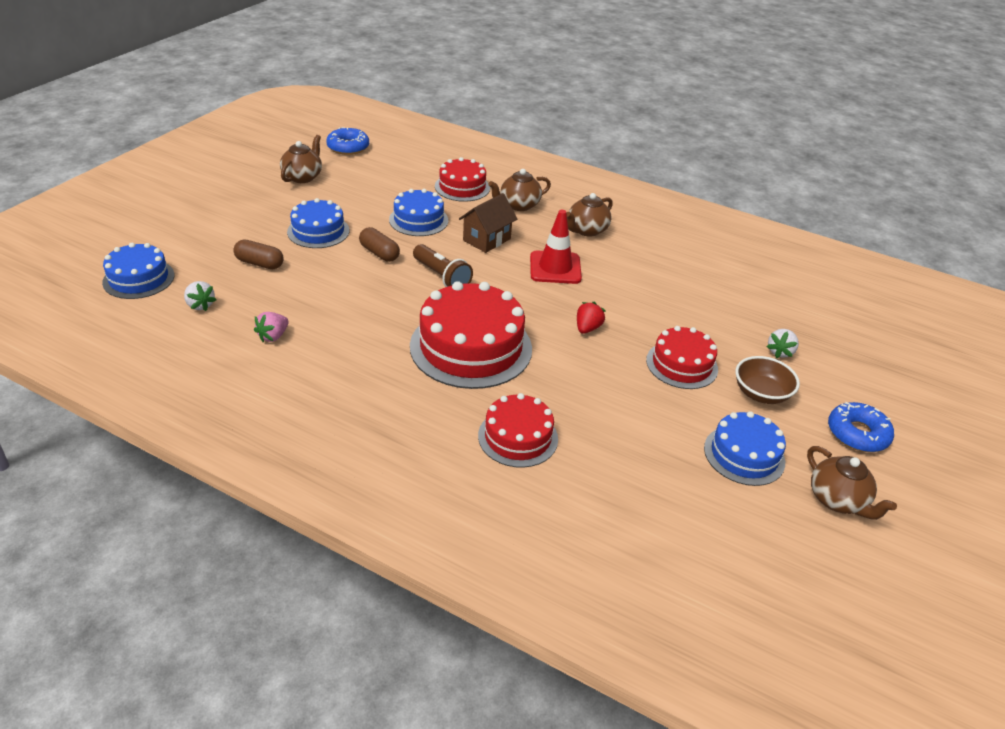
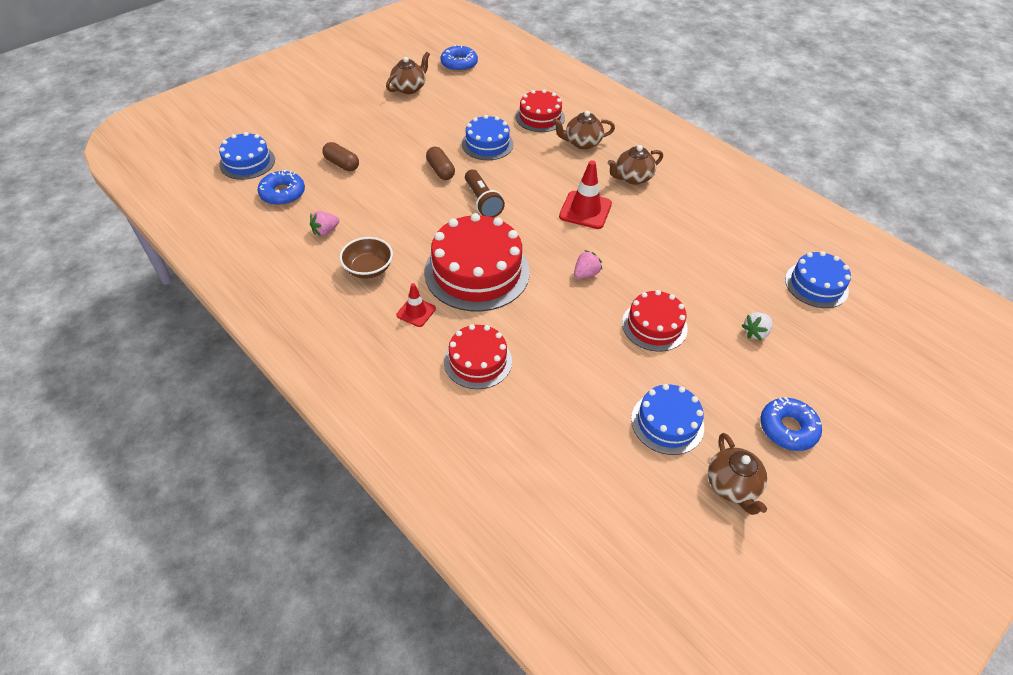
camera: 20 degrees right, 10 degrees up
(200, 305) = (282, 193): white strawberry -> blue donut
(318, 231) = (400, 142): blue cake -> blue cake (816, 285)
(423, 401) = (416, 312): none -> red traffic cone
(487, 239) = (537, 172): brown house -> none
(587, 328) = (586, 274): red strawberry -> pink strawberry
(761, 394) = (714, 369): brown bowl -> brown bowl (368, 269)

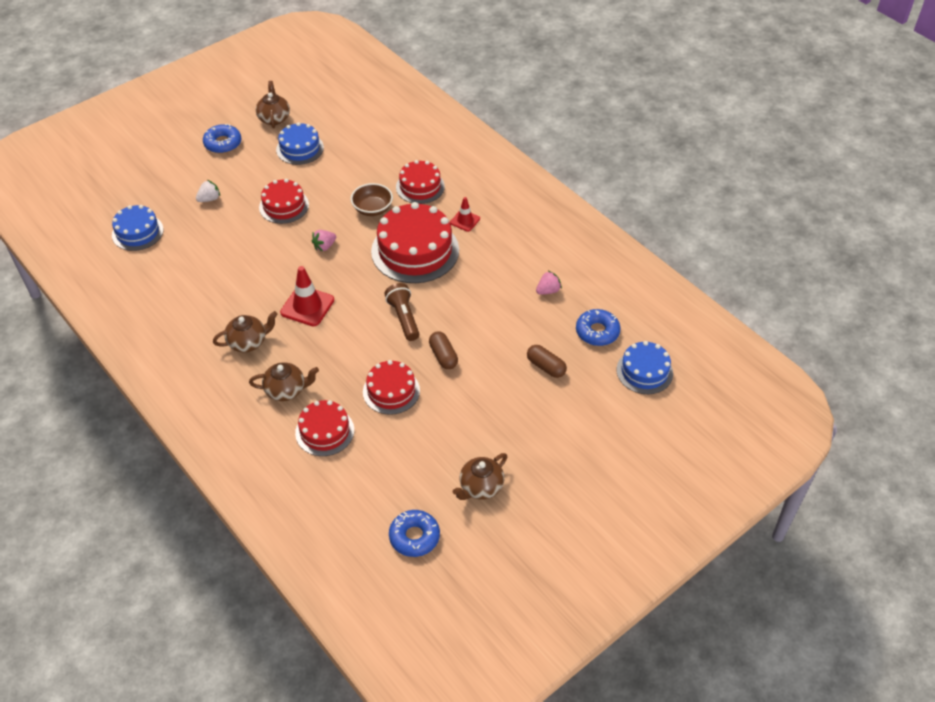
camera: 175 degrees left, 0 degrees up
(368, 269) = (505, 255): brown bowl -> brown bowl (372, 209)
(487, 144) = (391, 391): blue cake -> red cake

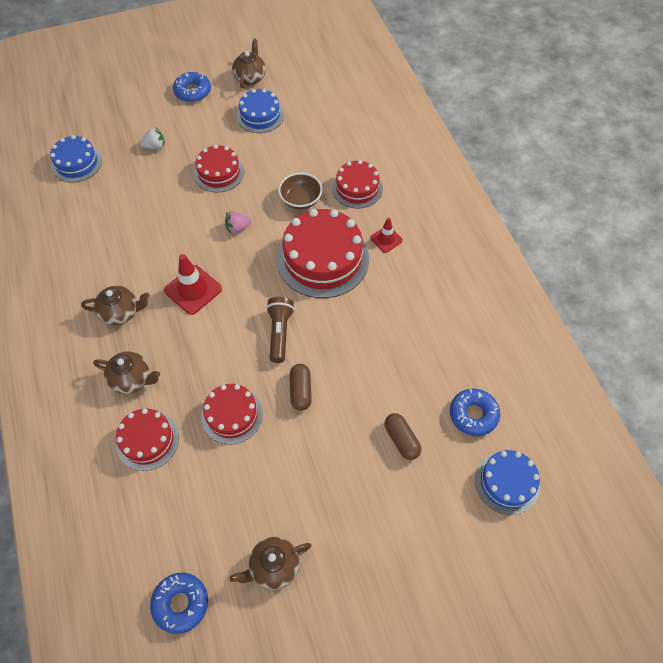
camera: 20 degrees right, 10 degrees up
(548, 291) = (439, 347): pink strawberry -> none

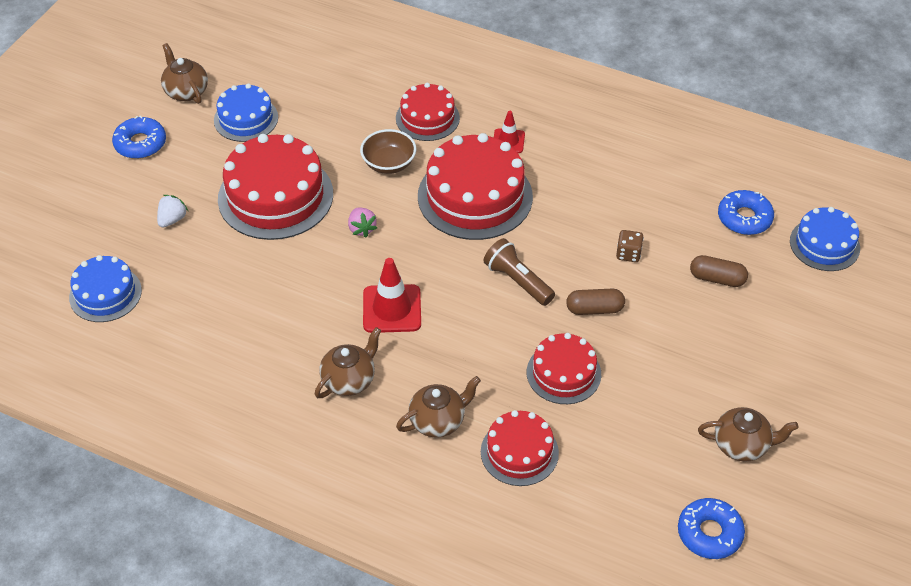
camera: 45 degrees left, 10 degrees down
(219, 173) = (275, 196): red cake -> red cake, size x1.71
(237, 228) = (362, 229): pink strawberry -> pink strawberry turned 45 degrees counterclockwise
(273, 567) = (742, 445): brown teapot -> brown teapot turned 105 degrees counterclockwise
(300, 391) = (594, 309): brown capsule -> brown capsule turned 45 degrees counterclockwise
(366, 373) = (628, 254): none -> brown dice

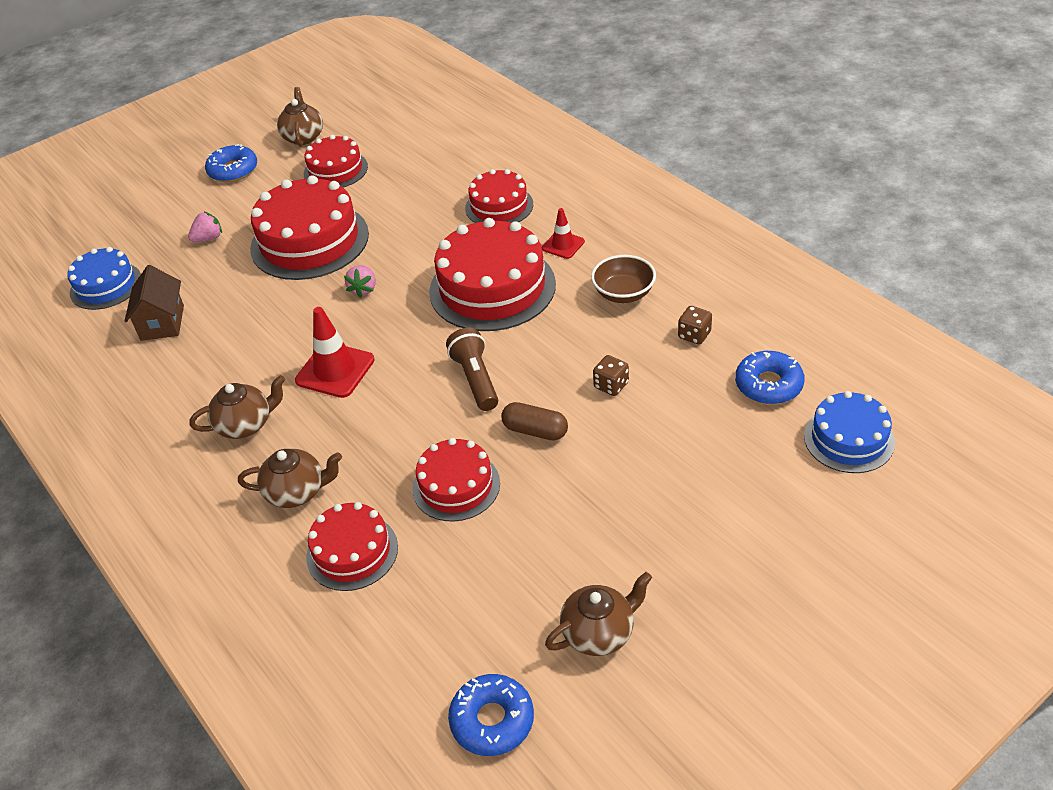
camera: 30 degrees right, 5 degrees down
(172, 219) = (208, 238): white strawberry -> pink strawberry
(194, 313) = (162, 323): none -> brown house
(246, 119) = (335, 170): blue cake -> red cake
(389, 163) = (432, 238): brown bowl -> brown bowl (623, 293)
(665, 193) = (694, 335): none -> brown dice
(717, 278) = (693, 439): brown capsule -> none
(742, 445) = (599, 632): brown teapot -> brown teapot turned 60 degrees counterclockwise

